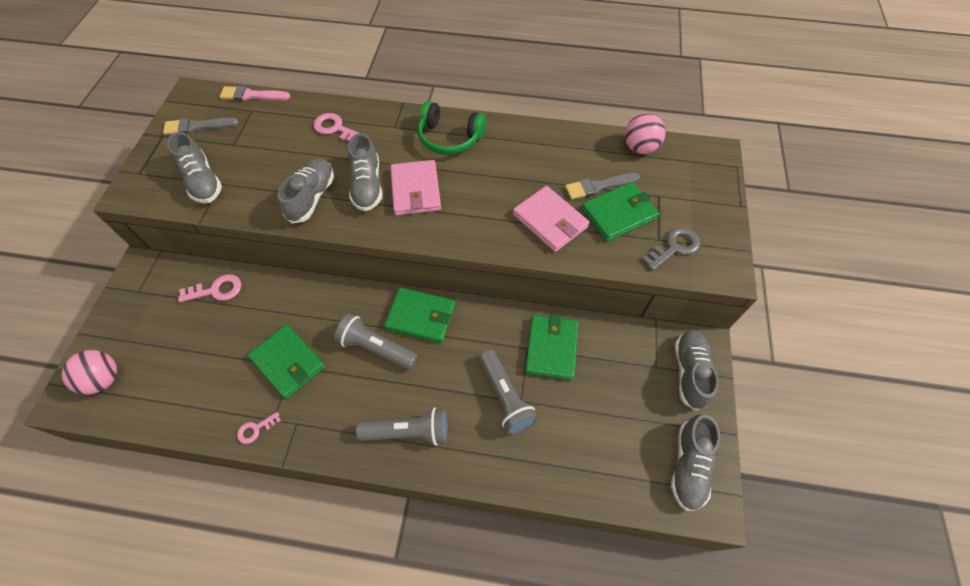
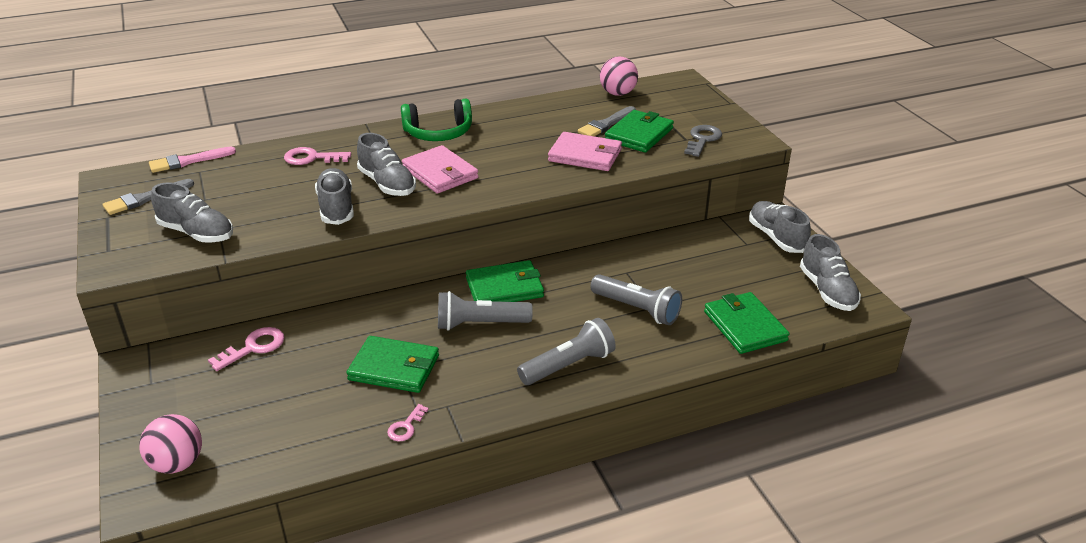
camera: 30 degrees left, 25 degrees down
(551, 348) = (648, 264): green wallet -> green wallet (744, 326)

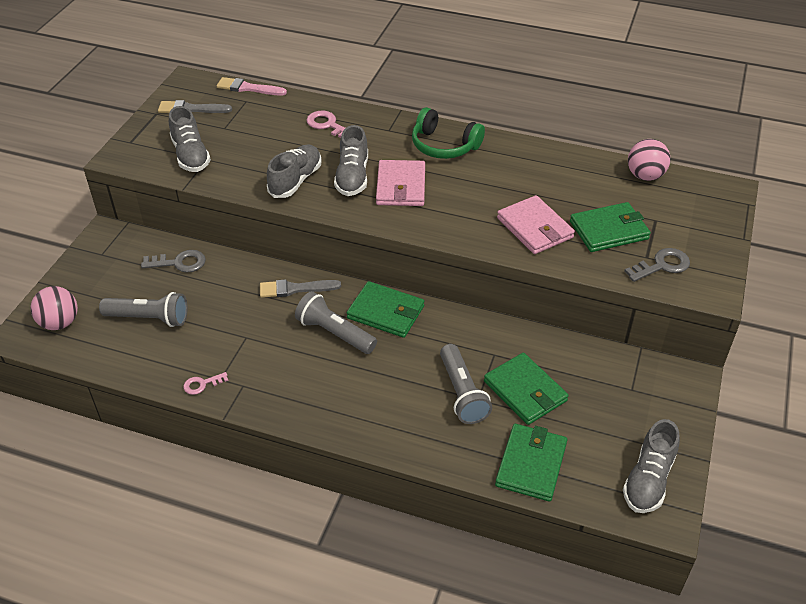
camera: 40 degrees right, 10 degrees up
(254, 347) = (179, 263): pink key -> grey key
(394, 368) = (242, 333): green wallet -> green wallet (525, 391)
(568, 365) = (355, 408): grey flashlight -> grey flashlight (149, 318)
(606, 124) = (592, 204): grey brush -> grey brush (295, 289)
(776, 237) = (668, 399): grey shoe -> none

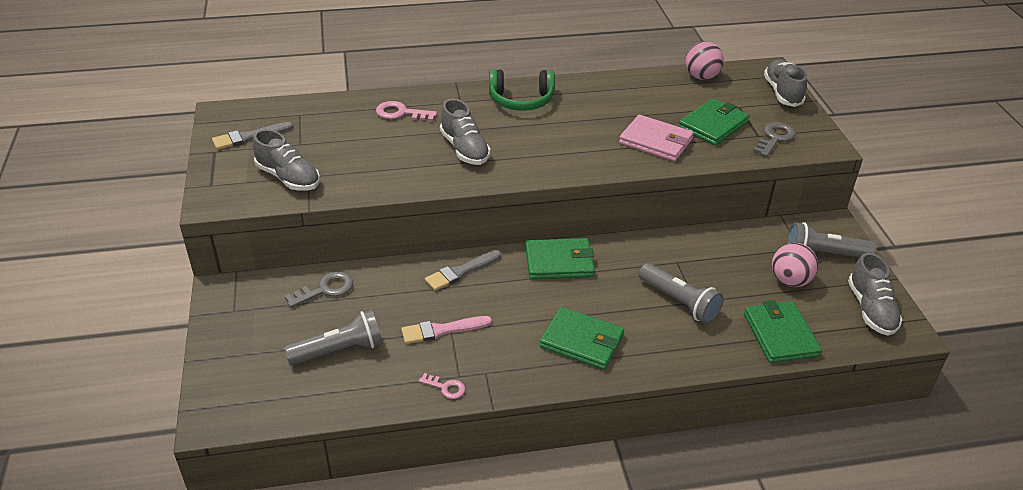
camera: 30 degrees left, 5 degrees down
(60, 323) = (245, 391): pink ball -> pink ball (790, 281)
(202, 384) = (446, 387): pink key -> pink key turned 105 degrees counterclockwise
(248, 88) = (291, 103): pink brush -> pink brush (442, 330)
(295, 180) = (414, 168): grey shoe -> grey shoe (782, 93)
(335, 333) = (530, 296): grey flashlight -> grey flashlight (824, 254)
(401, 186) = (515, 144): pink wallet -> none
(525, 391) = (726, 281): green wallet -> green wallet (582, 341)

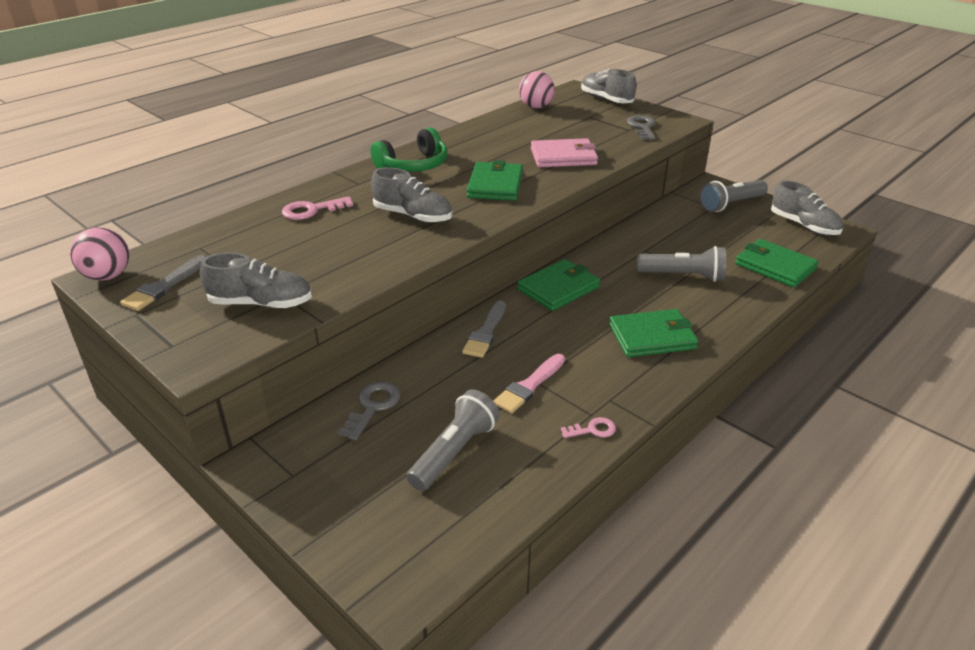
camera: 35 degrees left, 5 degrees down
(713, 125) = (589, 133): green wallet -> green wallet (495, 185)
(790, 281) = (733, 230): pink ball -> pink ball (107, 276)

